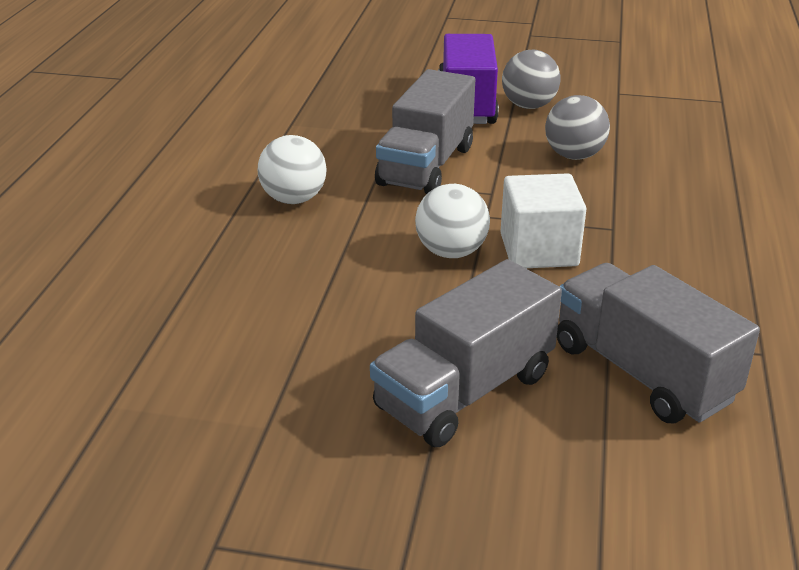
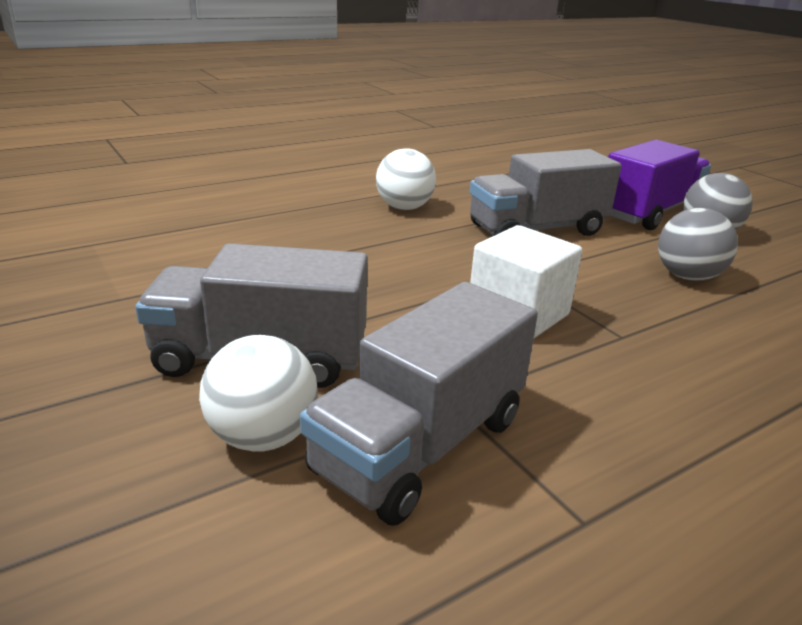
camera: 45 degrees right, 5 degrees down
(451, 252) = (444, 280): white ball -> white ball (263, 437)
(642, 372) = (421, 445): grey truck -> grey truck turned 150 degrees counterclockwise

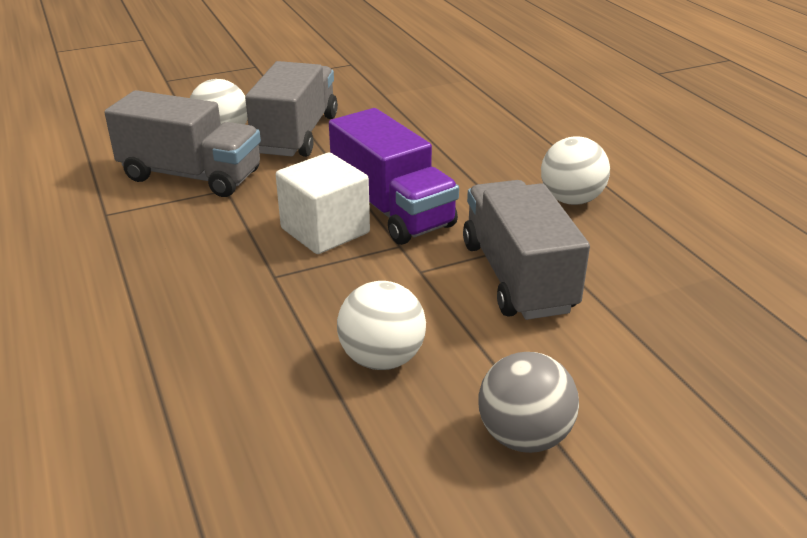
camera: 100 degrees right, 5 degrees up
(421, 445) = (191, 176): grey truck -> grey truck turned 150 degrees clockwise
(649, 213) = (602, 398): purple truck -> purple truck (392, 210)
(687, 277) = (382, 359): grey ball -> white ball

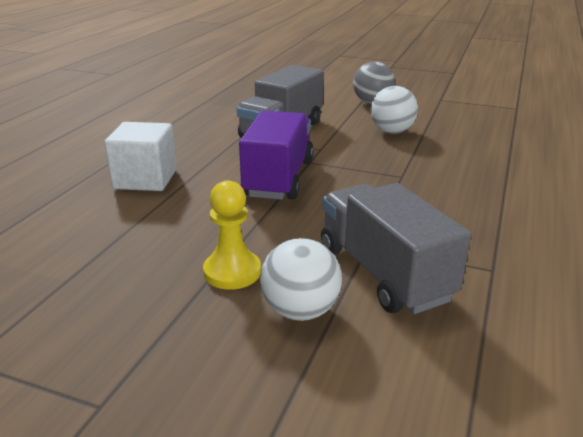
camera: 135 degrees left, 5 degrees down
(296, 134) = (232, 272): grey truck -> yellow pawn
(325, 231) = (338, 185): white cube -> white cube (145, 179)
(571, 200) = (179, 142): white ball -> none

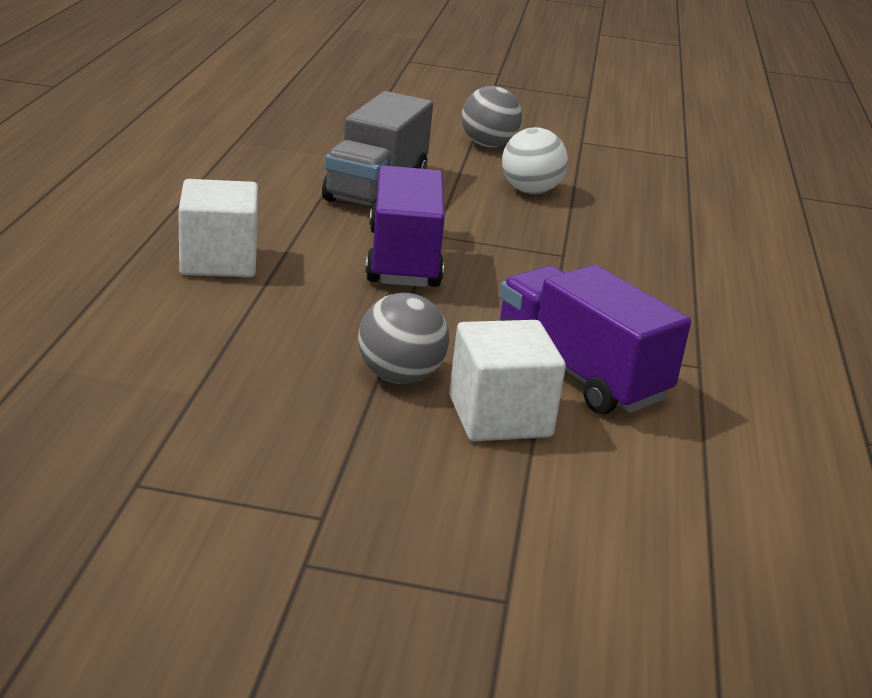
camera: 15 degrees left, 0 degrees up
(232, 272) = (400, 377): yellow pawn -> grey ball
(300, 311) = (499, 416): white ball -> white cube
(384, 273) = (579, 373): grey truck -> purple truck

